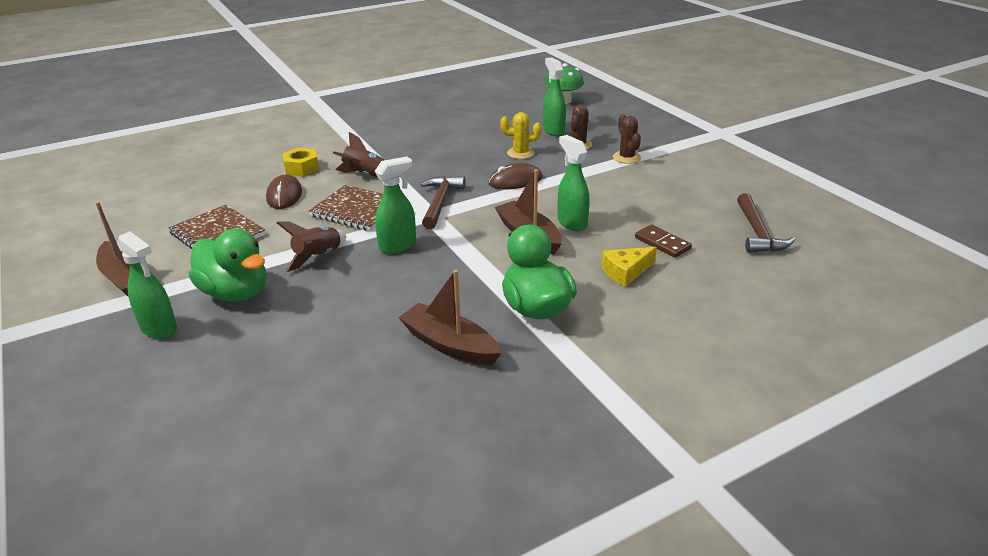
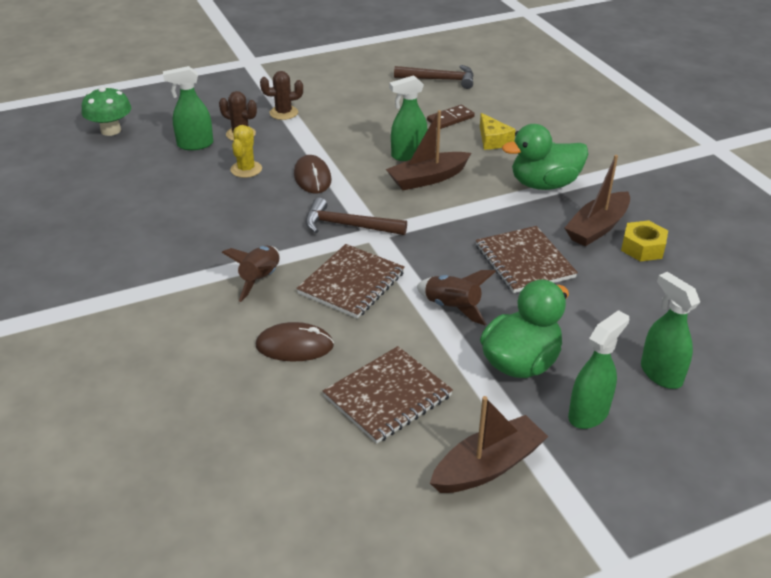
camera: 85 degrees left, 5 degrees up
(302, 168) = (216, 336): yellow nut -> yellow nut (642, 248)
(385, 294) = (524, 261): none -> brown notebook
(398, 246) = (436, 254): green spray bottle -> green spray bottle (660, 374)

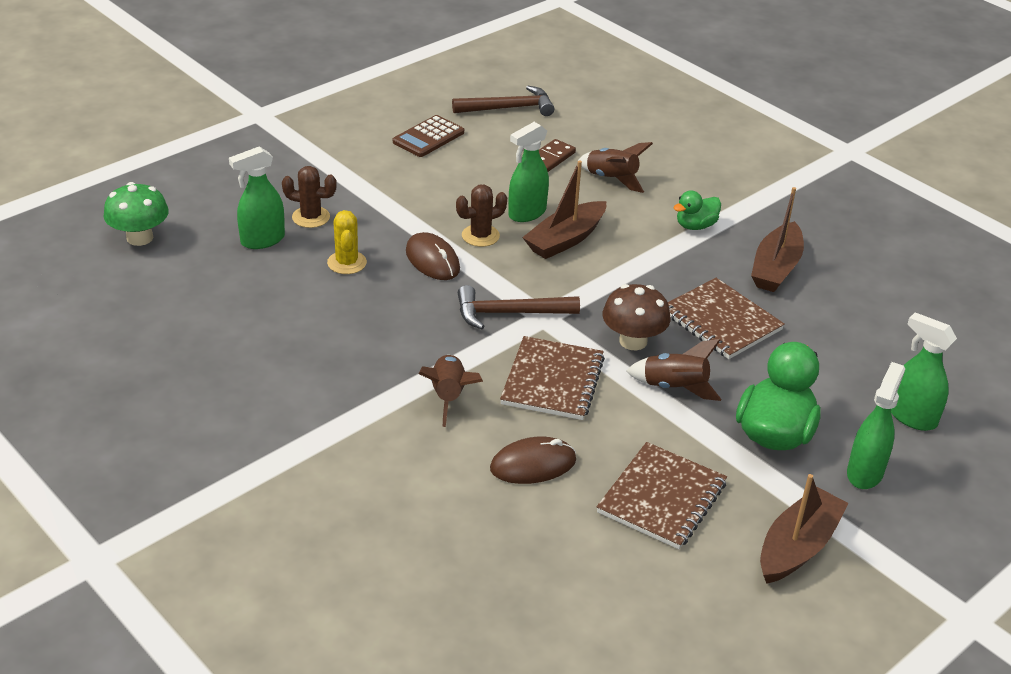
camera: 20 degrees left, 0 degrees up
(283, 113) = (346, 180): brown cactus -> brown cactus (480, 236)
(364, 92) = (428, 137): none -> brown calculator
(438, 264) = (633, 341): none -> brown mushroom
(493, 140) = (611, 179): yellow cheese -> brown rocket
(544, 184) = (695, 226): green duck -> green duck, size x0.55
(642, 248) = (832, 283): yellow nut -> none

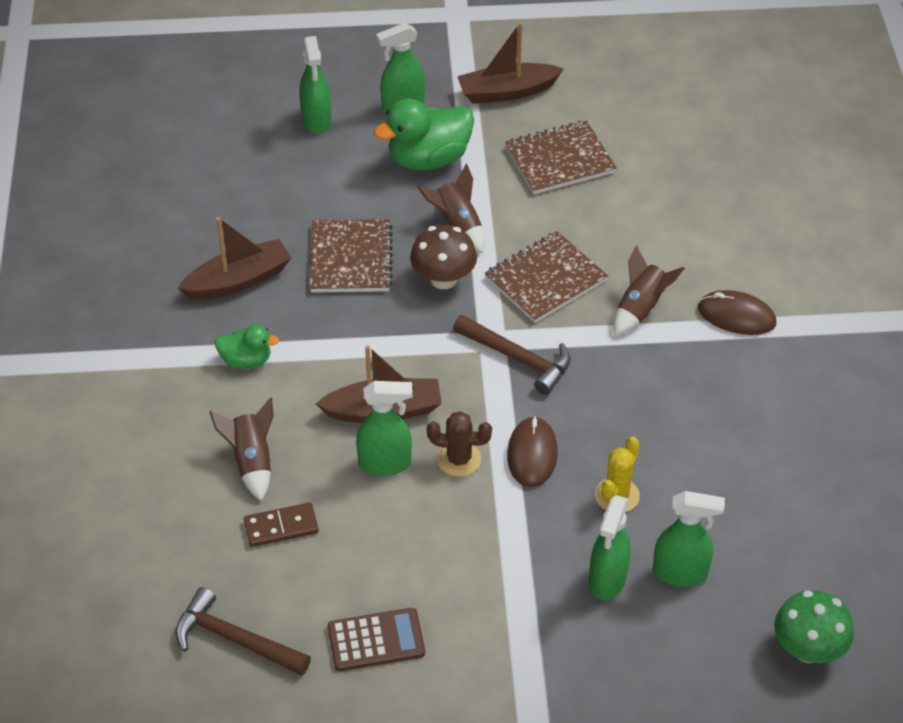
camera: 140 degrees left, 10 degrees up
(311, 217) = (607, 580): brown cactus -> green spray bottle
(533, 464) = (626, 225): brown mouse -> brown mouse (736, 316)

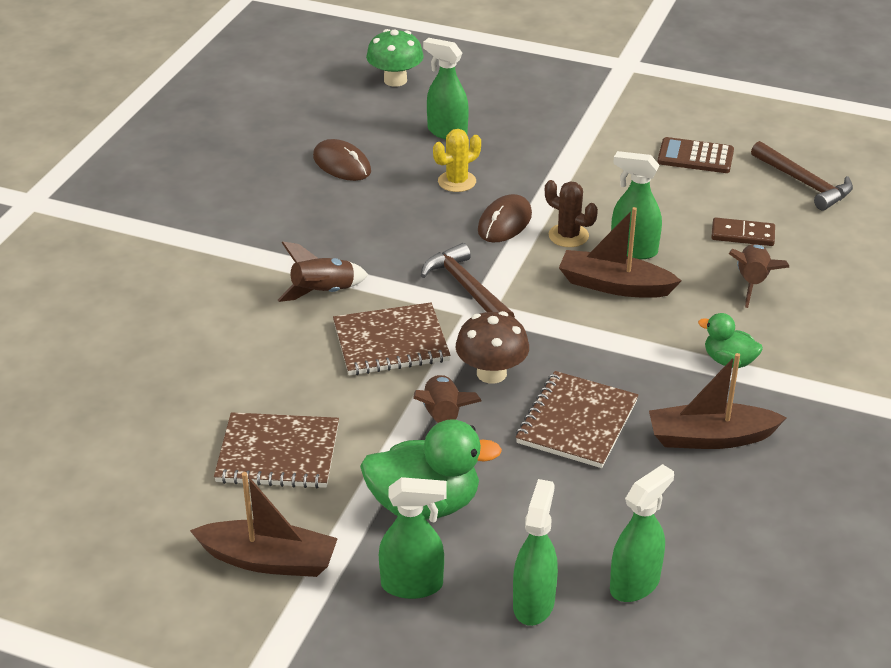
camera: 155 degrees left, 10 degrees down
(607, 580) = (503, 142): green spray bottle -> green spray bottle (635, 584)
(736, 316) = (244, 263): brown mouse -> brown mouse (342, 164)

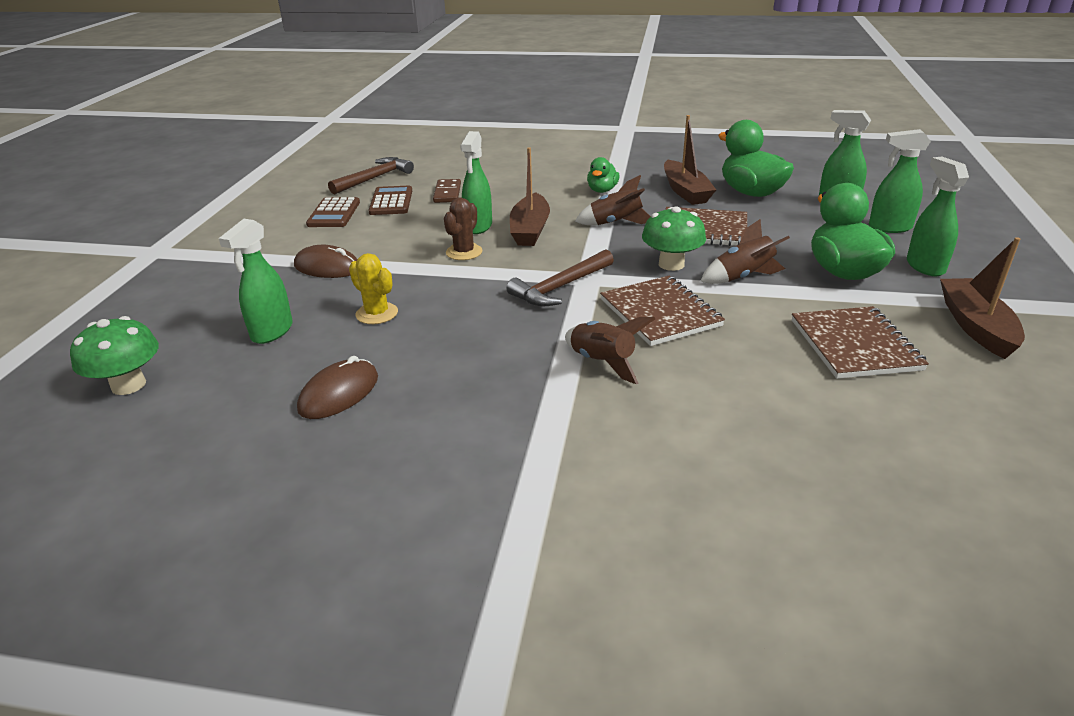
camera: 100 degrees left, 5 degrees down
(491, 373) = (671, 264): brown mushroom -> green mushroom
(504, 222) = (448, 281): brown mouse -> brown mouse (327, 267)
(692, 503) = (751, 193): none -> green duck
(723, 194) = (391, 202): none -> brown calculator
(752, 283) = (508, 188): brown rocket -> brown rocket (615, 223)

